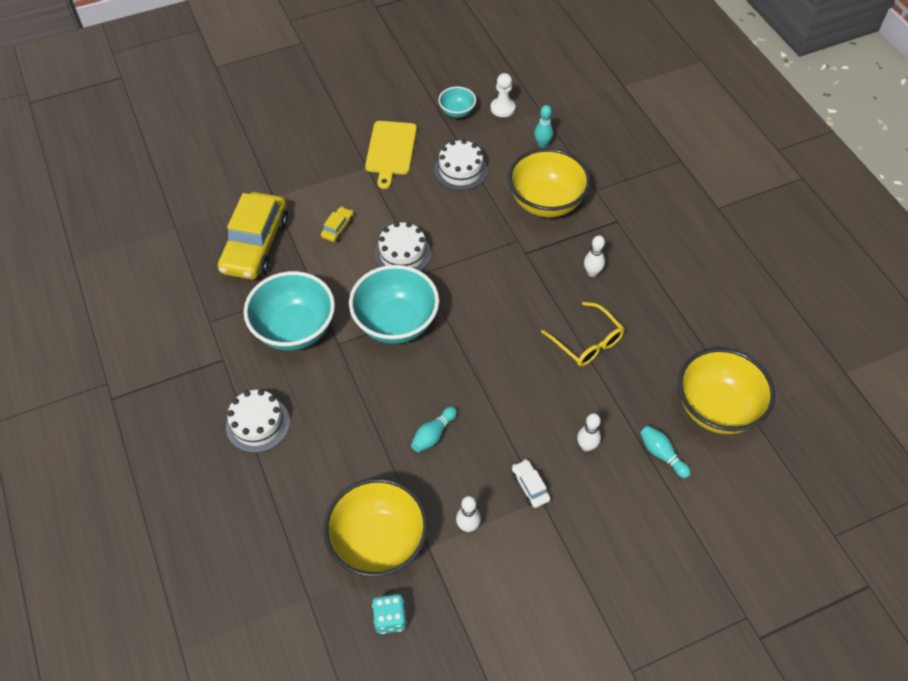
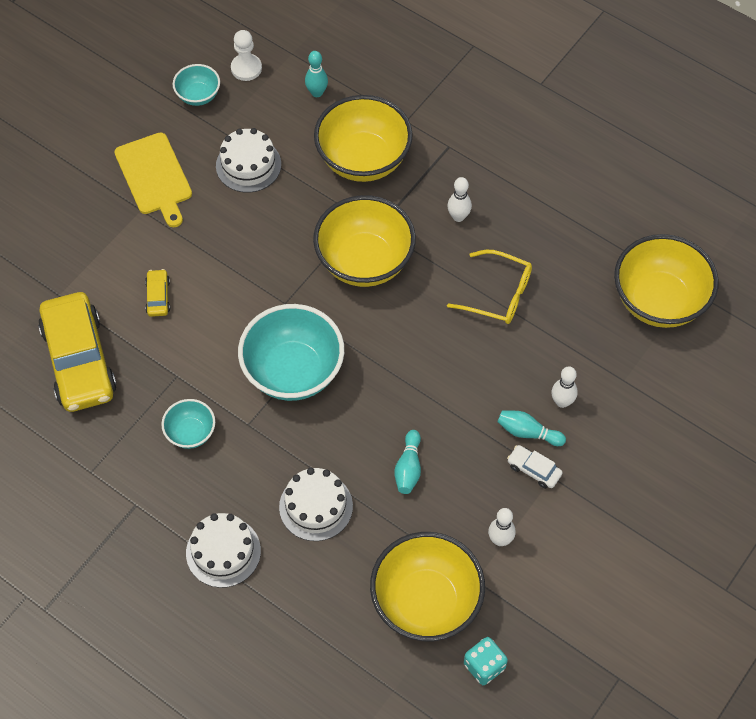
camera: 30 degrees left, 5 degrees up
(294, 329) = (190, 433): turquoise bowl -> turquoise bowl, size x0.50
(402, 254) = (249, 292): white cake -> white cake (316, 506)
(500, 272) = (364, 261): none -> yellow bowl
(661, 454) = (635, 373): turquoise bowling pin -> turquoise bowling pin (528, 432)

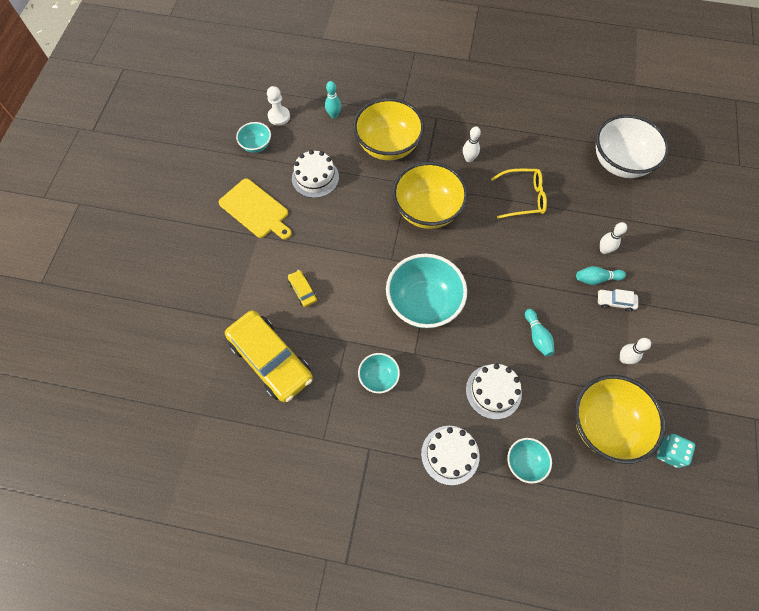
camera: 25 degrees left, 5 degrees up
(304, 599) = (525, 462): none -> turquoise bowl
(659, 301) = (620, 163): yellow bowl -> white bowl

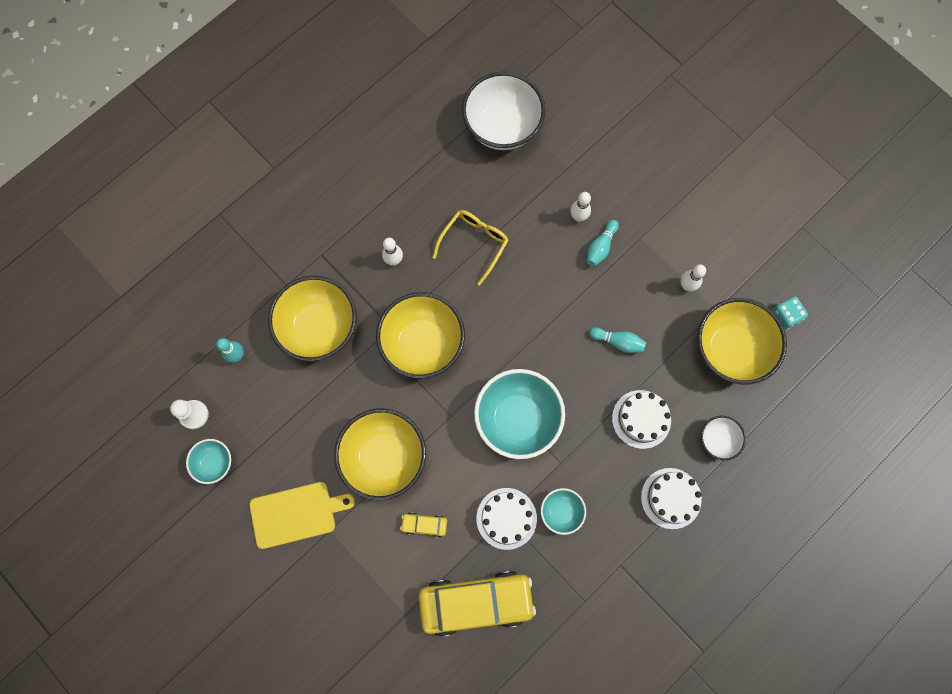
camera: 55 degrees left, 10 degrees up
(315, 178) = (302, 427): white cake -> white cake (506, 518)
(331, 237) = (384, 457): none -> yellow bowl
(525, 462) = (717, 440): turquoise bowl -> white bowl
(615, 302) = (632, 249): white car -> none

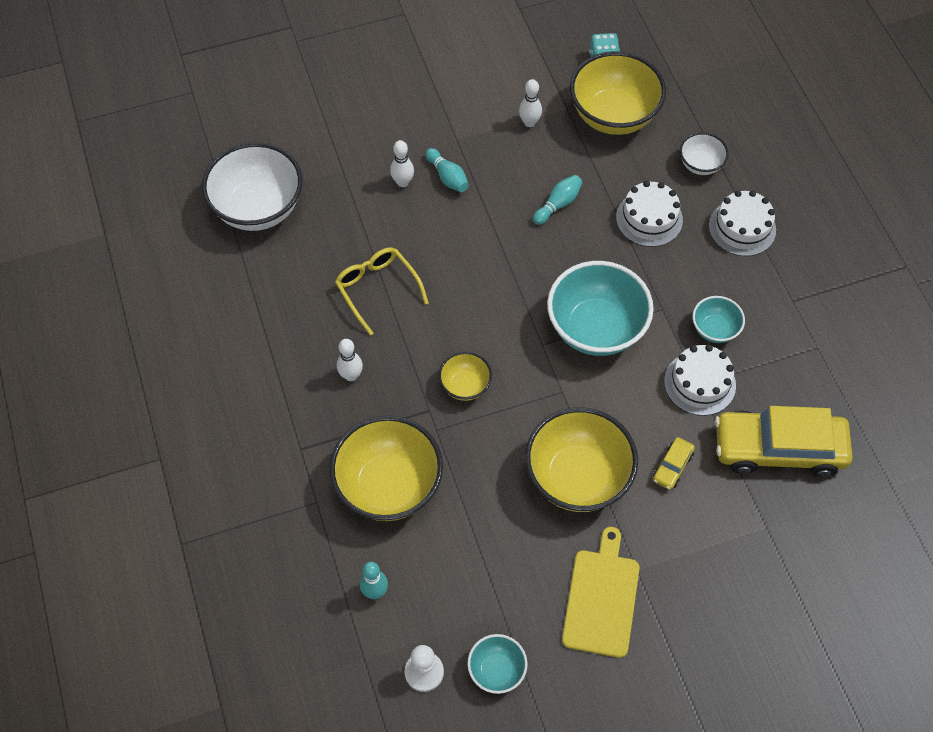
camera: 65 degrees left, 15 degrees down
(422, 343) = (465, 386): yellow bowl -> yellow bowl, size x0.50
(476, 602) = (778, 449): yellow car -> yellow car turned 105 degrees counterclockwise

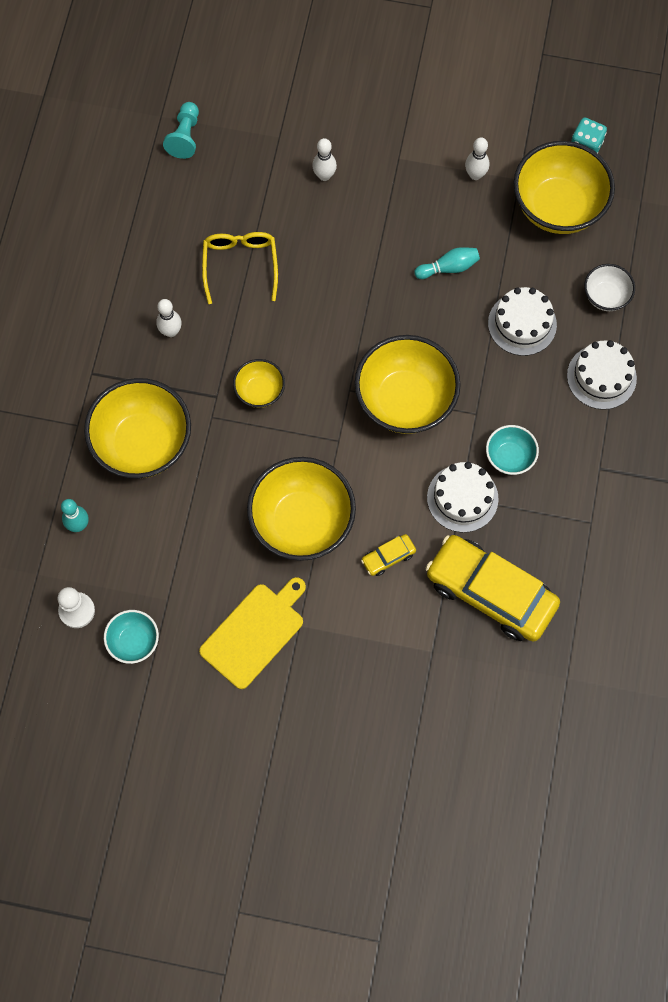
camera: 30 degrees right, 10 degrees up
(258, 208) = (185, 137): white bowl -> turquoise pawn
(447, 177) = (367, 191): turquoise bowling pin -> none
(596, 328) = (405, 400): turquoise bowl -> yellow bowl

